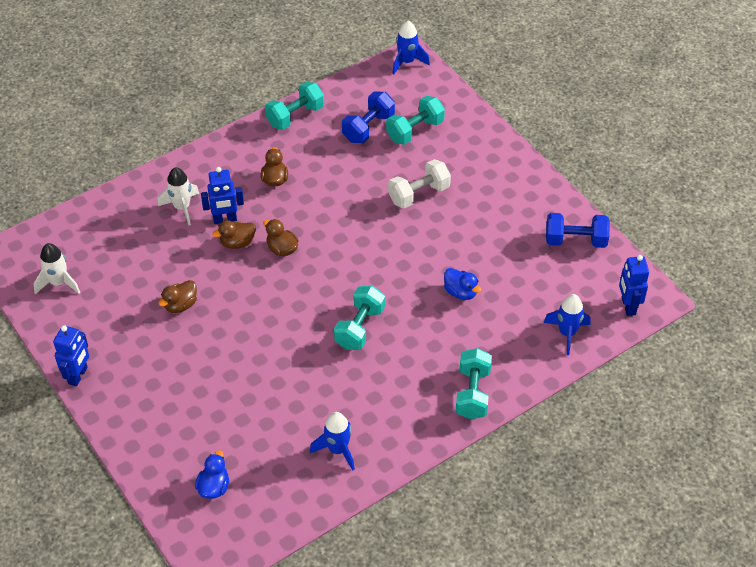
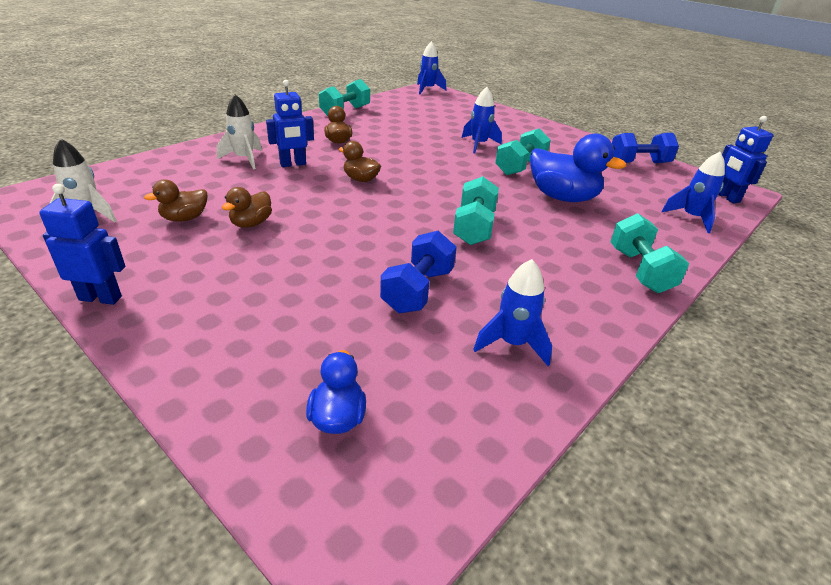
camera: 15 degrees left, 15 degrees down
(78, 375) = (100, 298): blue robot -> blue robot turned 90 degrees counterclockwise
(237, 243) = (310, 177): brown duck -> brown duck (184, 218)
(368, 128) = (413, 115): blue dumbbell -> blue dumbbell (418, 290)
(415, 130) = (454, 116): turquoise dumbbell -> turquoise dumbbell (520, 167)
(419, 194) = (479, 145): white dumbbell -> blue rocket
(460, 292) = (562, 197): blue duck -> blue duck, size x1.84

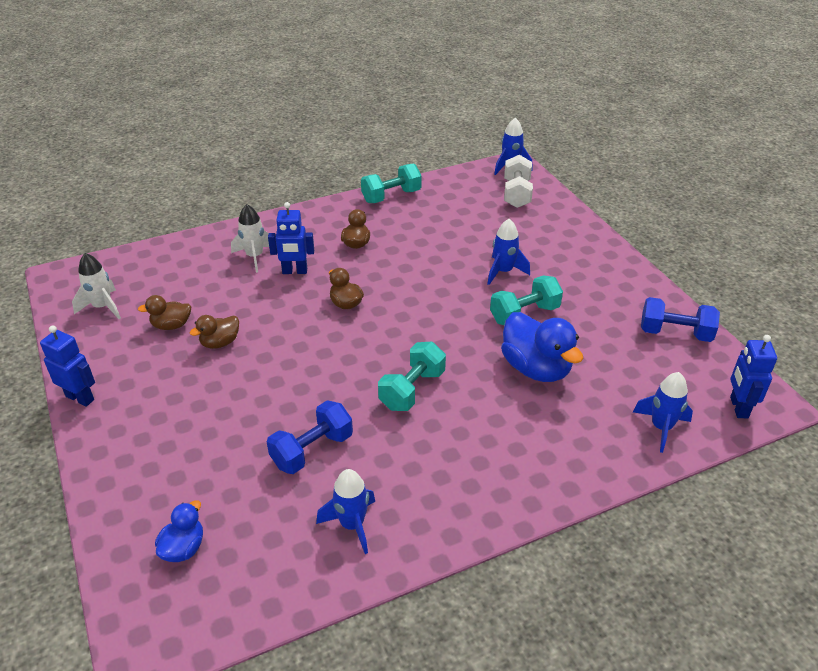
camera: 25 degrees right, 5 degrees up
(446, 102) = (516, 194): none -> white dumbbell
(640, 270) = (536, 480): turquoise dumbbell -> none

